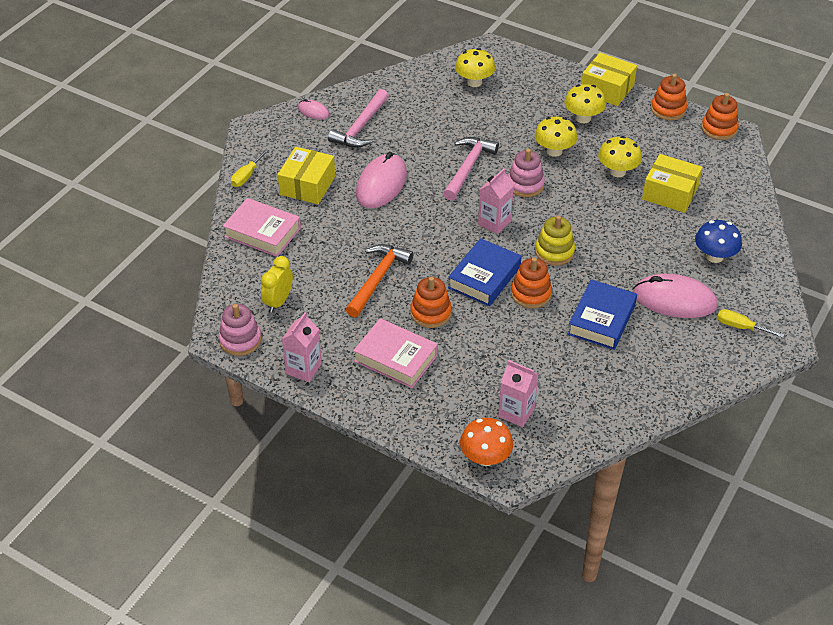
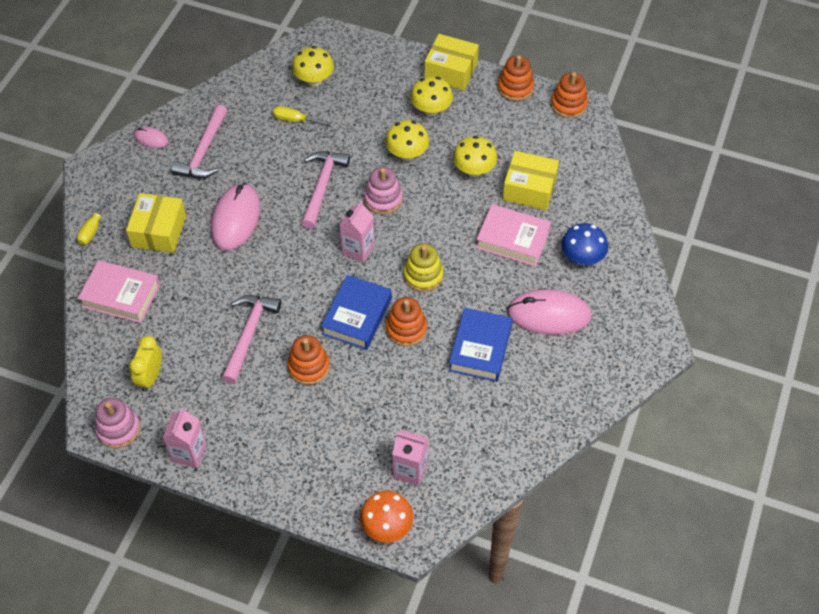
camera: 10 degrees left, 10 degrees up
(377, 279) = (249, 334): orange hammer -> pink hammer
(396, 358) = (281, 425): pink book -> pink book (513, 239)
(740, 327) = (616, 336): yellow screwdriver -> yellow screwdriver (295, 120)

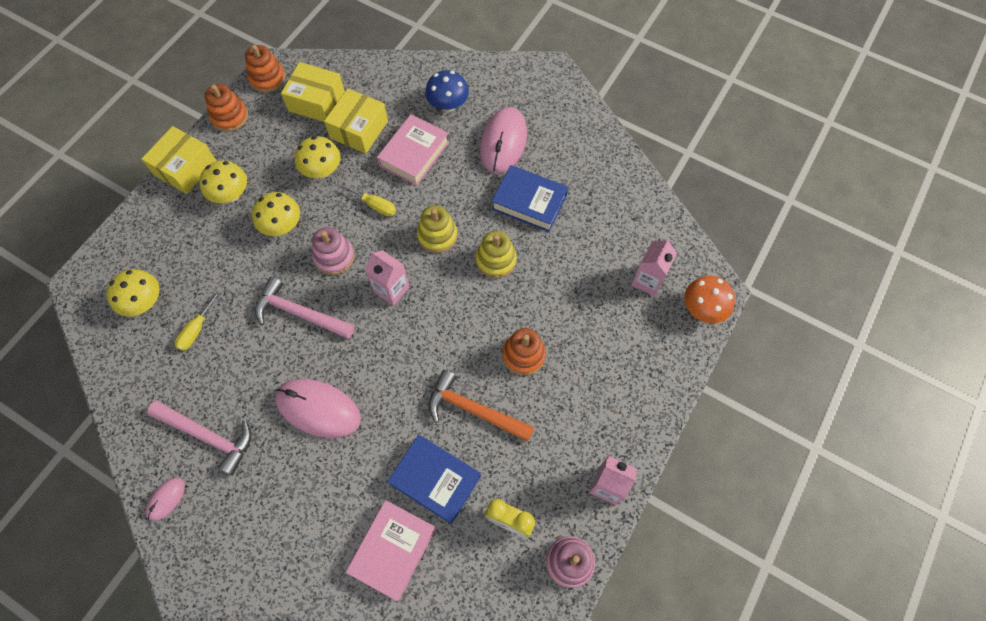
camera: 80 degrees left, 10 degrees up
(93, 228) = (285, 581): yellow screwdriver -> yellow screwdriver (375, 205)
(159, 231) = (311, 498): yellow box -> yellow box (316, 101)
(249, 334) = (474, 410): pink hammer -> orange hammer
(357, 316) = (472, 302): blue book -> blue book (435, 480)
(406, 329) = (496, 260): orange stacking toy -> yellow stacking toy

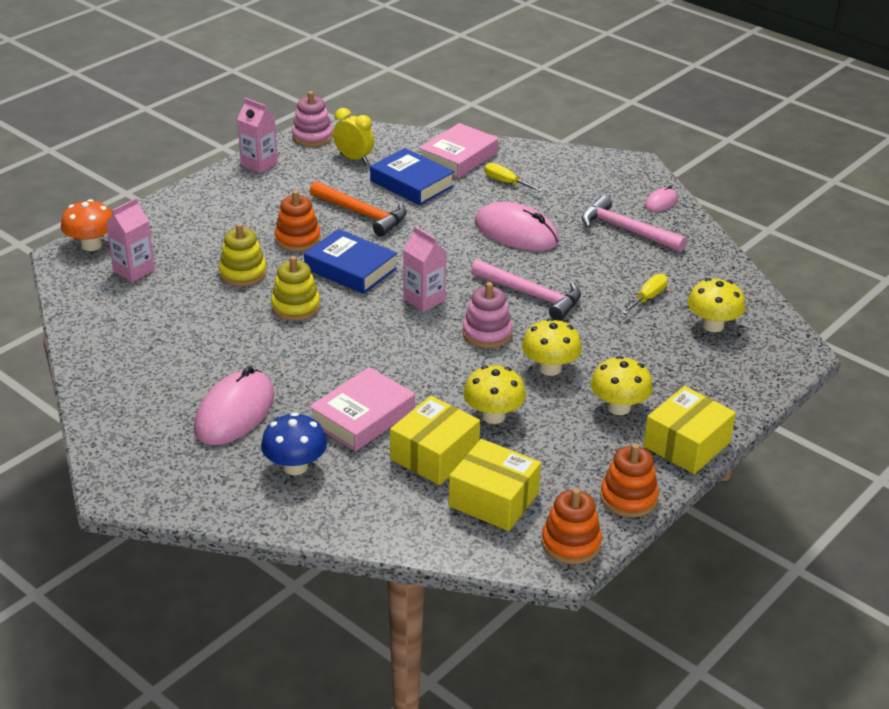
camera: 170 degrees left, 30 degrees down
(375, 205) = (428, 372): yellow screwdriver -> yellow screwdriver (506, 182)
(437, 235) = (357, 335): yellow stacking toy -> yellow stacking toy (243, 273)
(529, 202) = (231, 349): blue book -> blue book (350, 269)

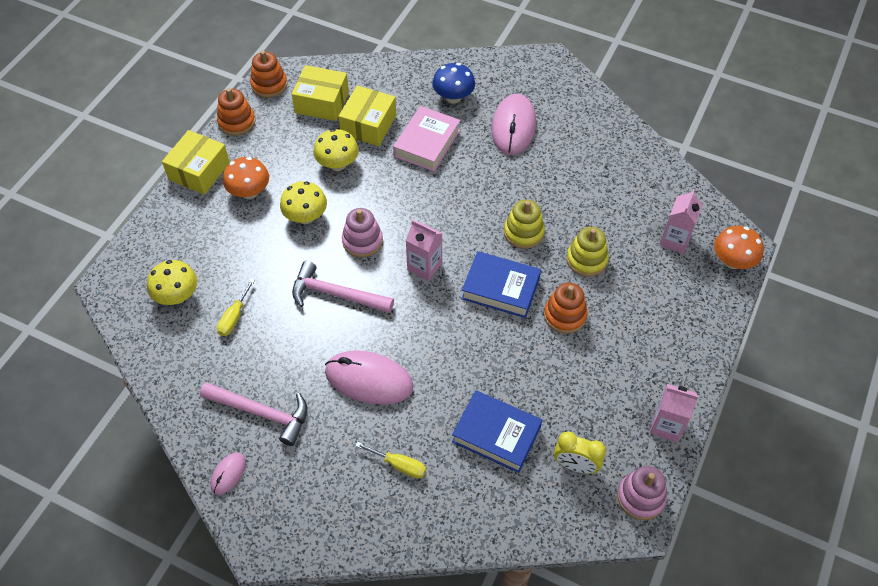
camera: 165 degrees right, 20 degrees up
(362, 214) = (524, 368): orange hammer -> none
(458, 157) = (464, 501): pink book -> none
(618, 407) = (249, 192): yellow mushroom -> orange mushroom

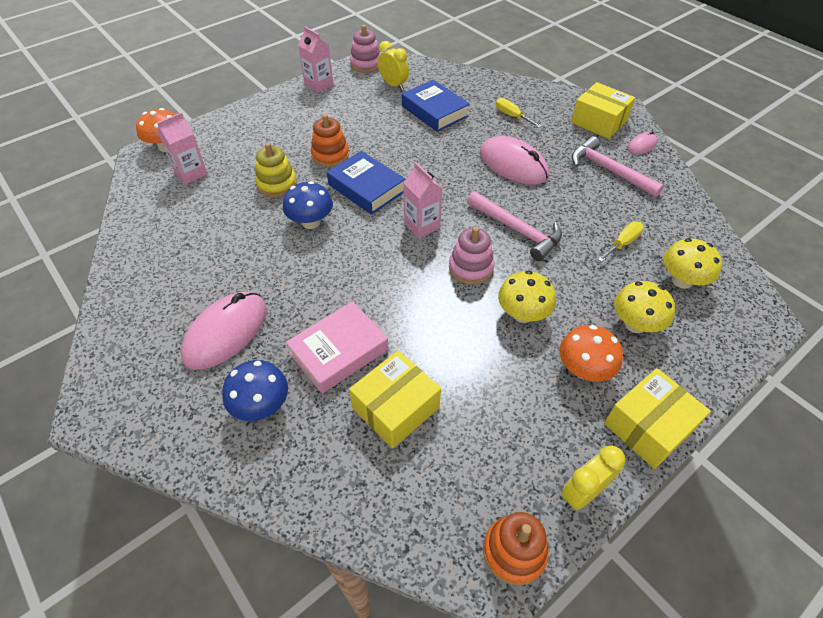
camera: 155 degrees left, 5 degrees down
(237, 122) = (582, 493): orange stacking toy -> yellow clock
(322, 102) = (443, 476): yellow box -> yellow box (599, 121)
(338, 164) = (461, 365): yellow mushroom -> yellow mushroom (635, 324)
(523, 232) = (311, 222): yellow stacking toy -> blue mushroom

